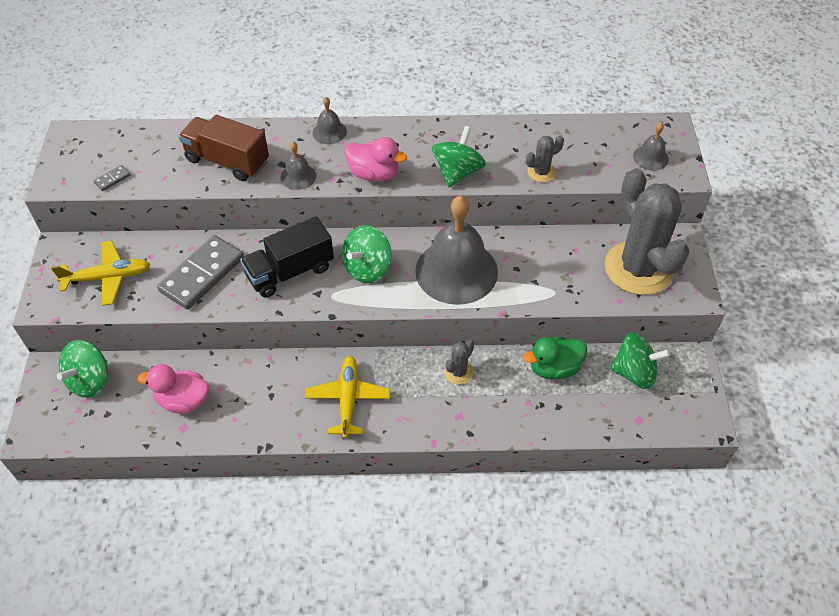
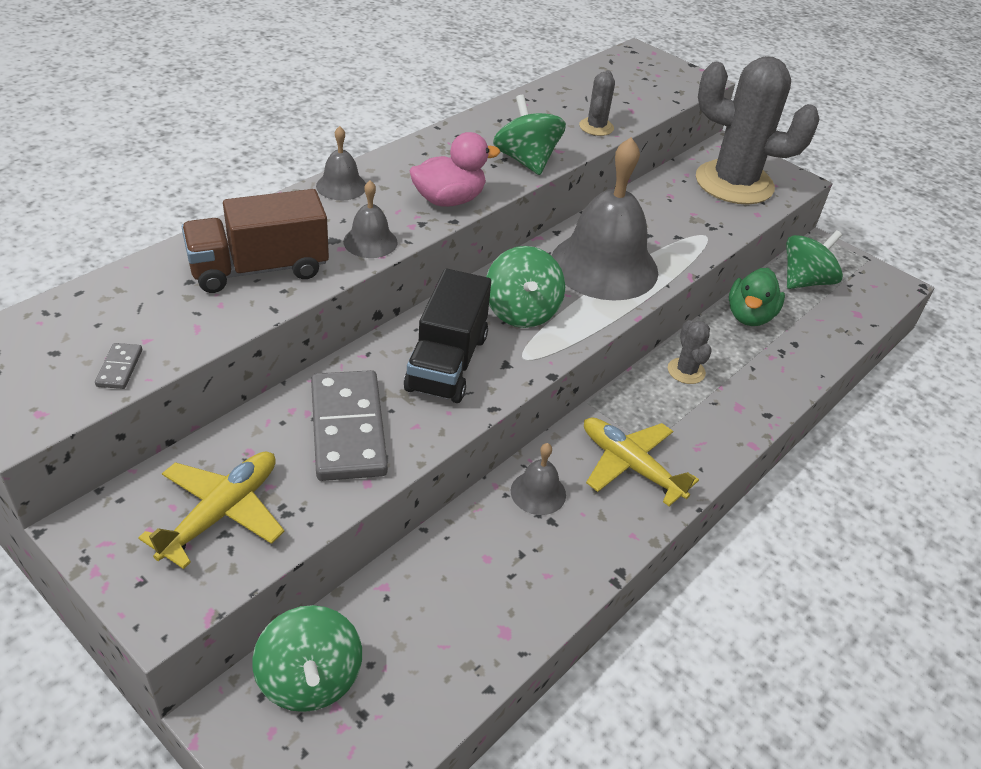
camera: 50 degrees left, 10 degrees down
(183, 401) = (464, 603): pink duck -> none
(650, 157) = (659, 79): grey bell -> grey bell (538, 492)

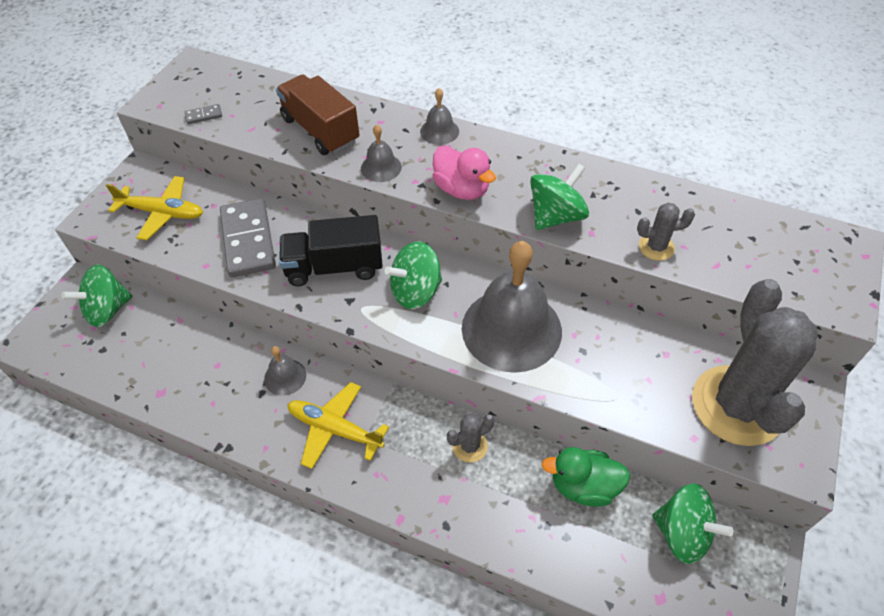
camera: 75 degrees right, 10 degrees up
(348, 429) = (248, 240): grey domino -> grey domino turned 75 degrees counterclockwise
(630, 466) = (335, 429): yellow plane -> yellow plane turned 90 degrees counterclockwise

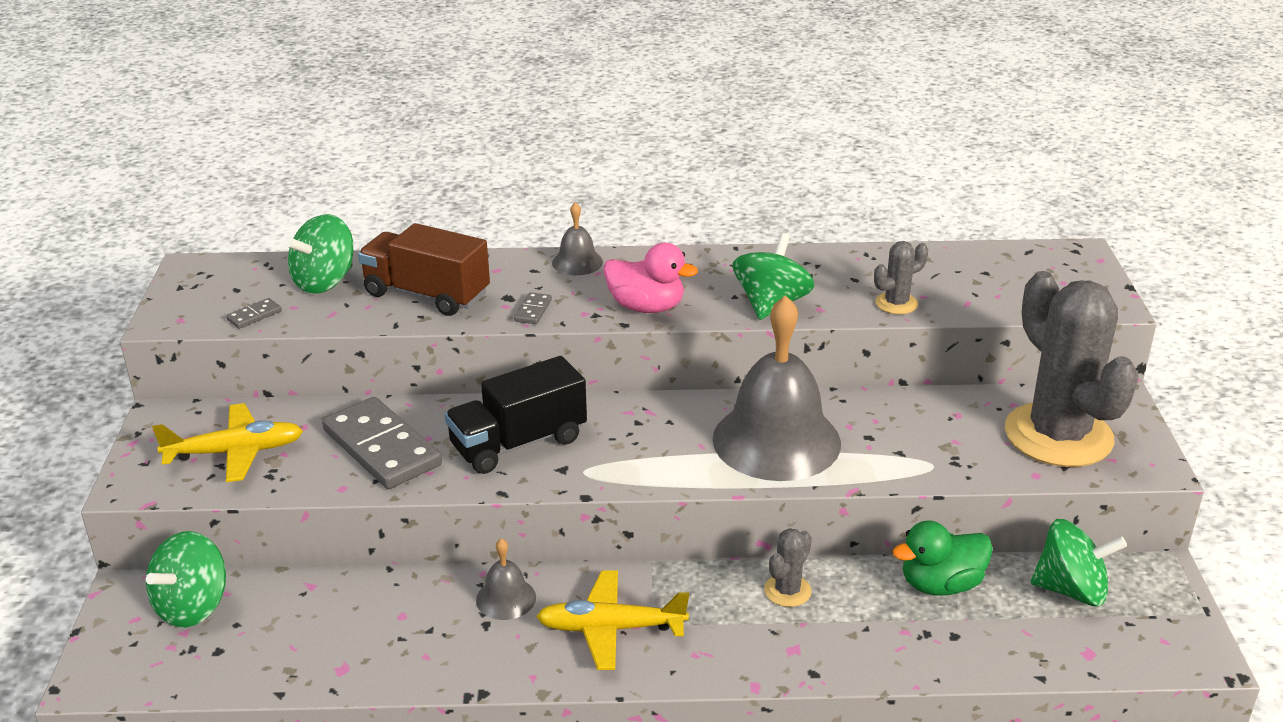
camera: 25 degrees left, 20 degrees down
(381, 167) = (533, 310): grey bell -> grey domino
(416, 291) = (638, 438): green spinning top -> green spinning top (325, 282)

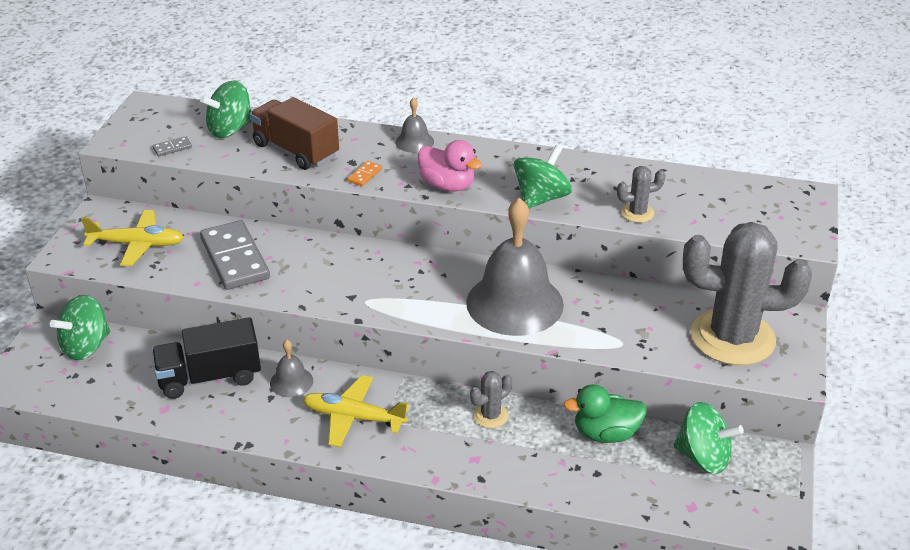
camera: 15 degrees right, 5 degrees up
(518, 443) = (329, 272): black truck -> black truck (210, 377)
(533, 310) = (364, 175): grey domino -> orange domino
(1058, 435) = (732, 338): grey cactus -> grey cactus turned 75 degrees counterclockwise

